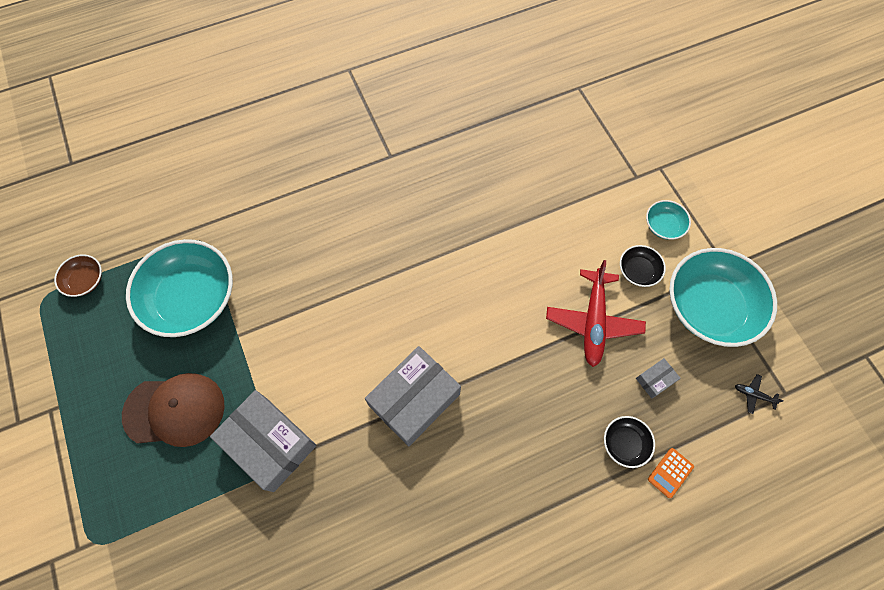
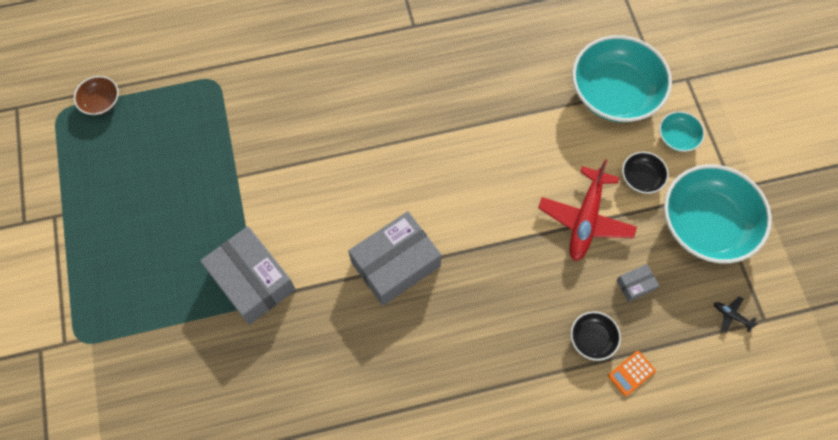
camera: 10 degrees right, 0 degrees up
(175, 410) = (168, 235): brown cap -> none
(192, 298) = (198, 134): turquoise bowl -> turquoise bowl (614, 93)

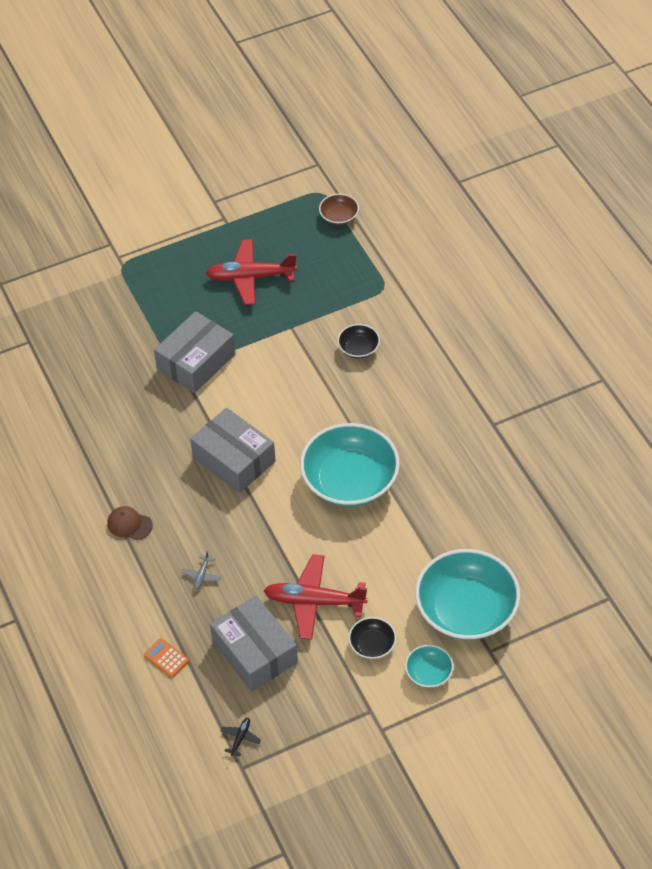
camera: 80 degrees right, 15 degrees down
(152, 204) = (250, 277): none -> red plane
(455, 387) = (129, 524): none -> brown cap
(536, 321) = (201, 576): none -> grey plane
(592, 339) = (193, 623): black bowl -> black bowl (358, 348)
(635, 285) = (254, 652): grey box -> grey box, size x2.31
(706, 224) = (334, 708): turquoise bowl -> turquoise bowl (350, 480)

